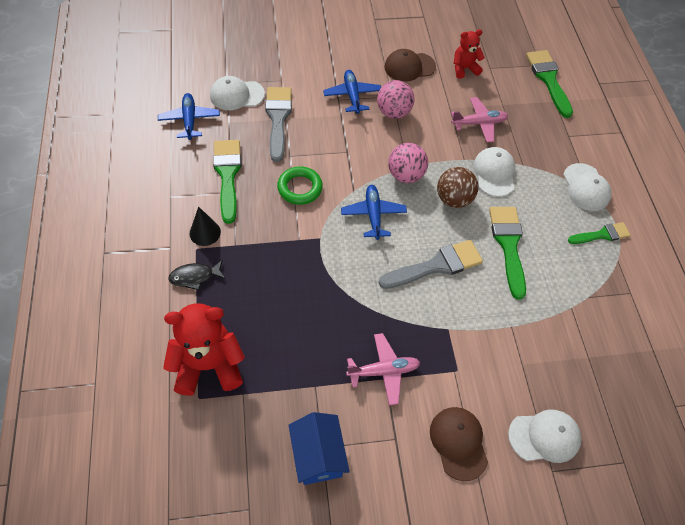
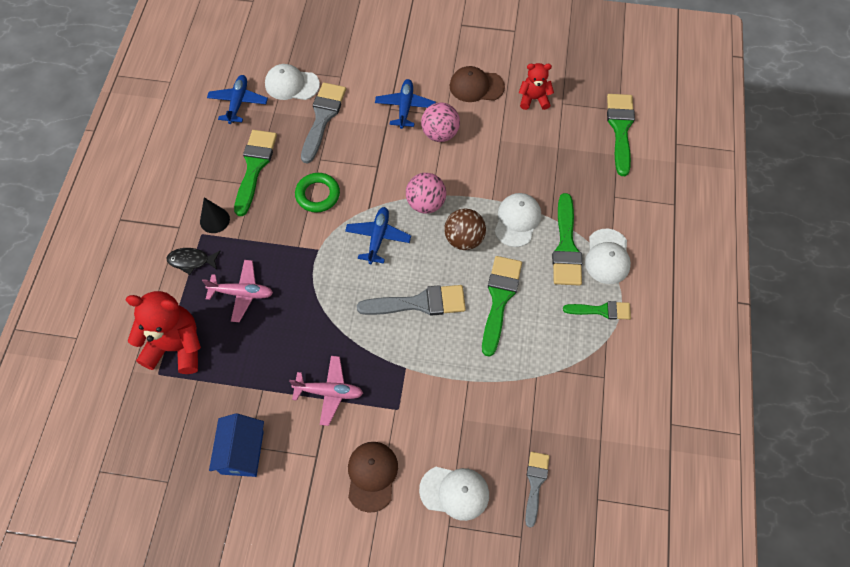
camera: 20 degrees right, 5 degrees up
(479, 123) = (524, 163): pink plane -> pink plane (242, 293)
(546, 186) = (566, 246): none -> green brush
(614, 407) = (535, 483): none -> grey brush

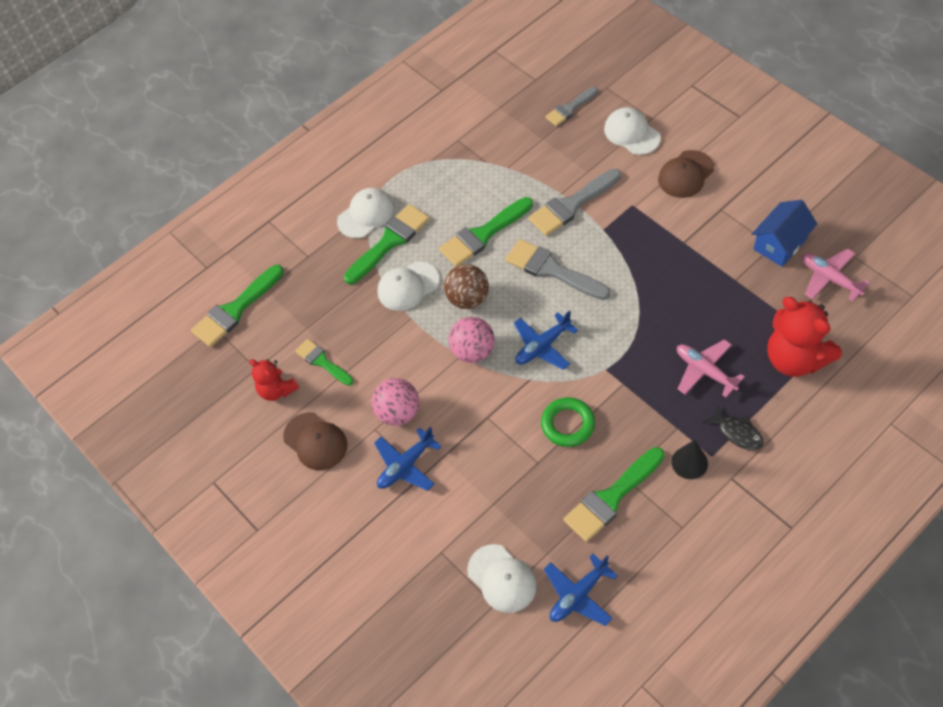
camera: 135 degrees left, 5 degrees down
(322, 118) = (499, 510): grey brush -> grey brush (571, 205)
(329, 392) = (679, 247): pink plane -> pink plane (830, 278)
(601, 310) = (412, 181): green brush -> green brush (322, 362)

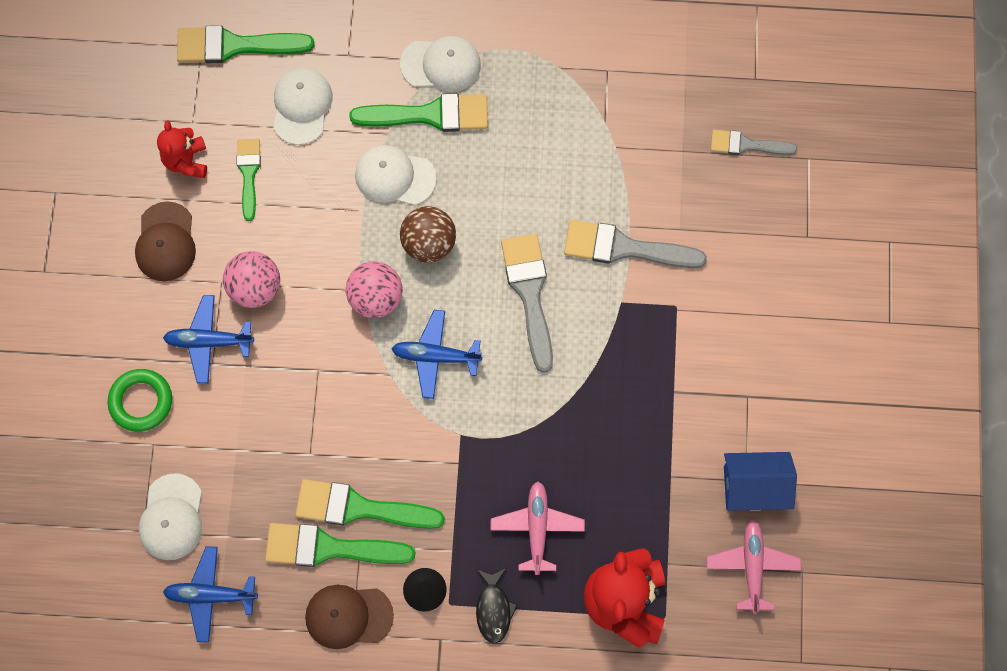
camera: 40 degrees right, 15 degrees up
(483, 234) = (514, 194): green brush -> green brush (359, 508)
(568, 424) = (371, 448): green ring -> green ring (141, 401)
(631, 133) = (769, 232): white cap -> white cap (301, 106)
(685, 174) = (762, 328): brown cap -> brown cap (348, 616)

